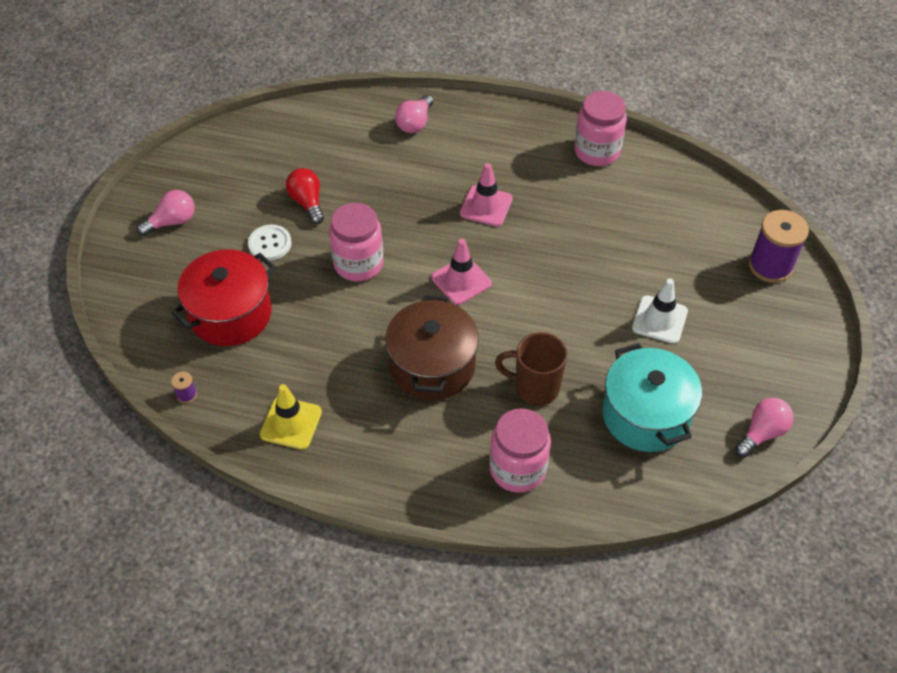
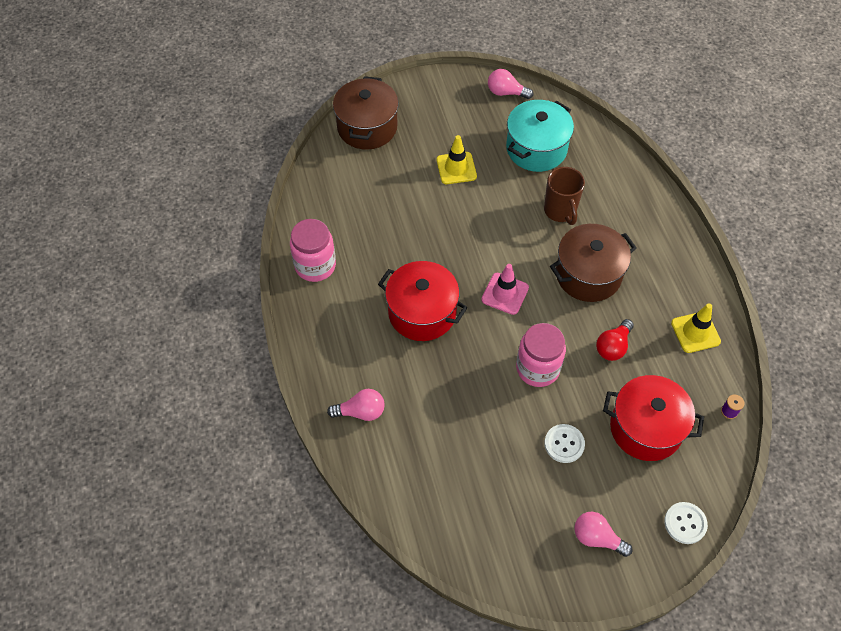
camera: 120 degrees left, 5 degrees up
(125, 290) = (685, 523): none -> white button
(307, 202) = (503, 443): red light bulb -> red light bulb (613, 346)
(486, 206) = (422, 313): pink traffic cone -> red pot
(517, 469) = (624, 195): pink jar -> none
(659, 320) = (456, 168): white traffic cone -> yellow traffic cone
(770, 266) = (367, 127): purple spool -> brown pot

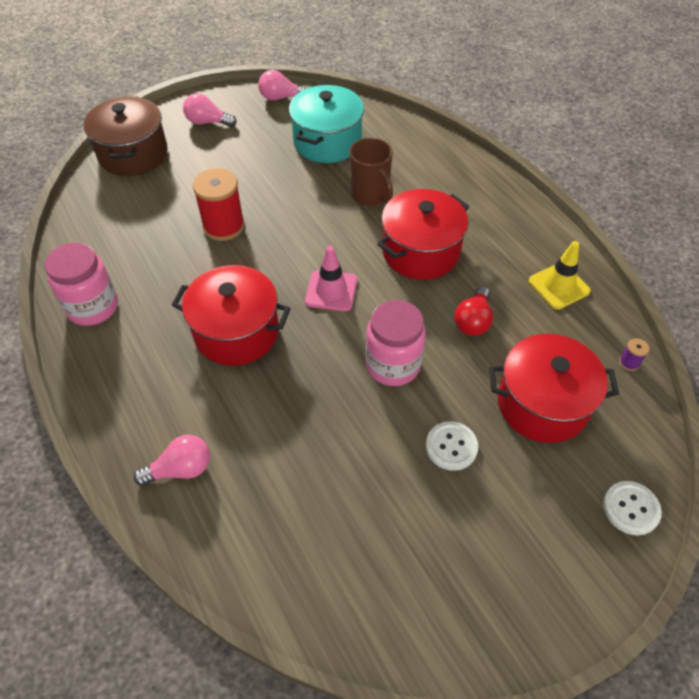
camera: 15 degrees left, 5 degrees down
(430, 215) = (223, 226): none -> red spool
(456, 168) = (243, 175): yellow traffic cone -> none
(588, 275) = (420, 252): brown pot -> red pot
(597, 538) = (530, 557): pink light bulb -> pink light bulb (207, 122)

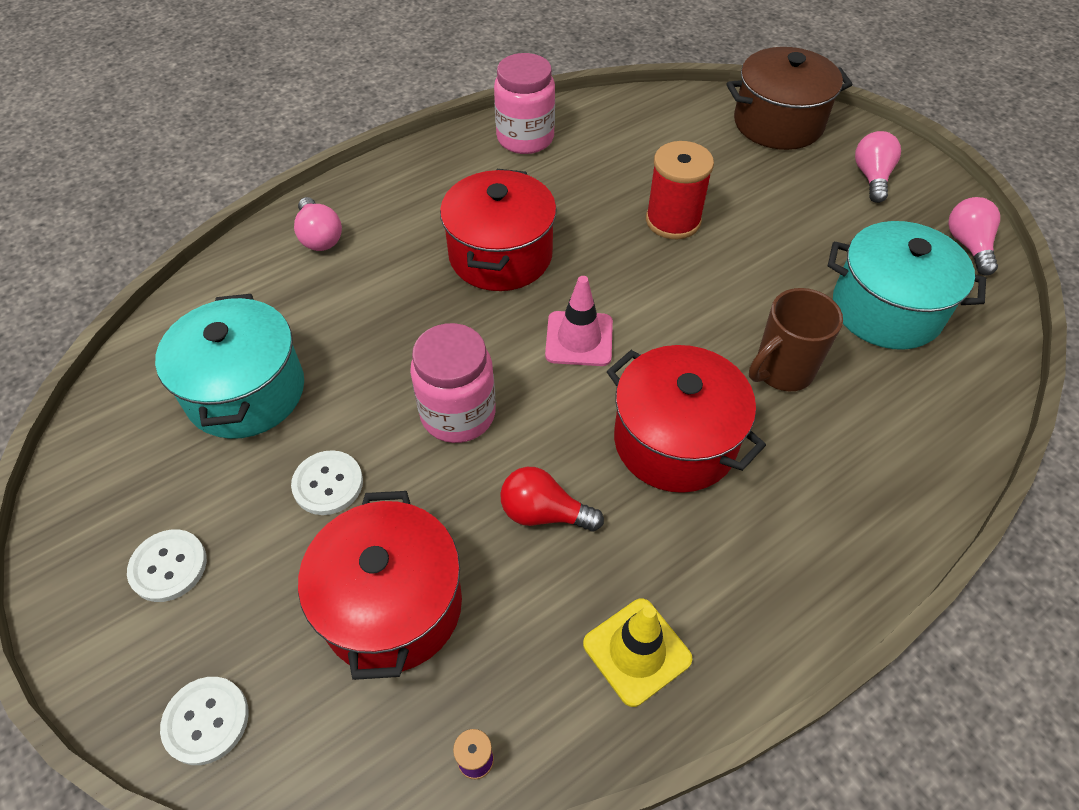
camera: 85 degrees right, 0 degrees up
(360, 515) = (246, 392): none -> turquoise pot
(523, 552) = (168, 566): none -> white button

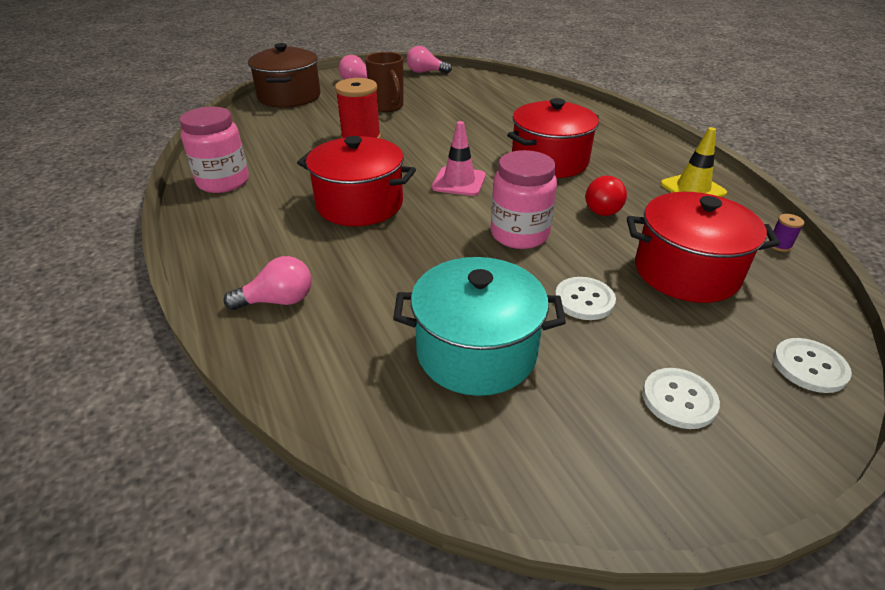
camera: 80 degrees left, 15 degrees down
(781, 371) = (502, 126): brown mug -> brown mug (387, 107)
(886, 309) = (464, 96): turquoise pot -> none

